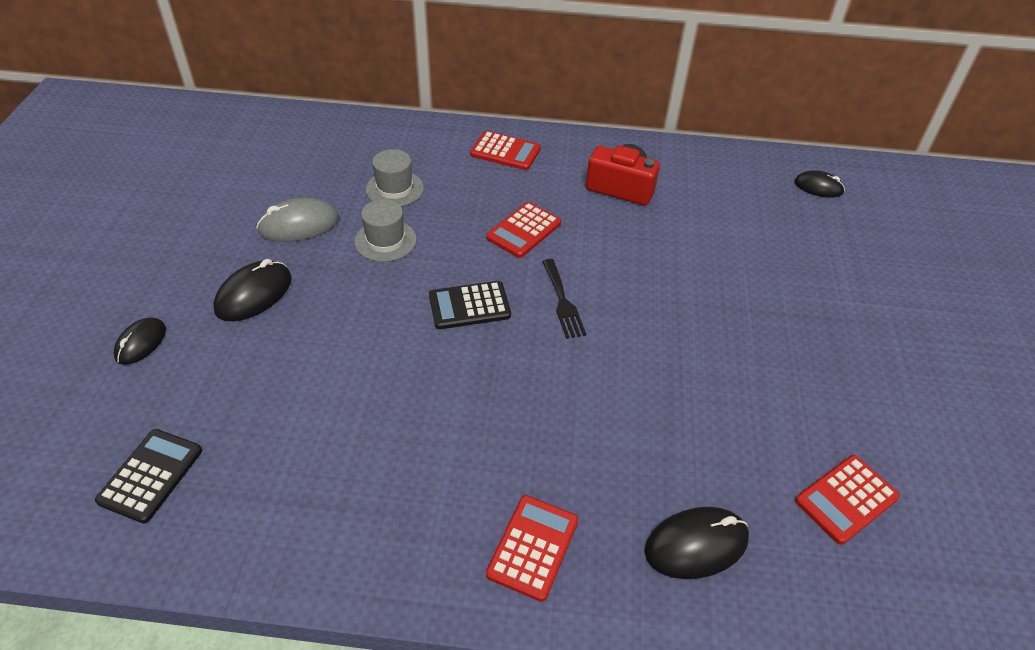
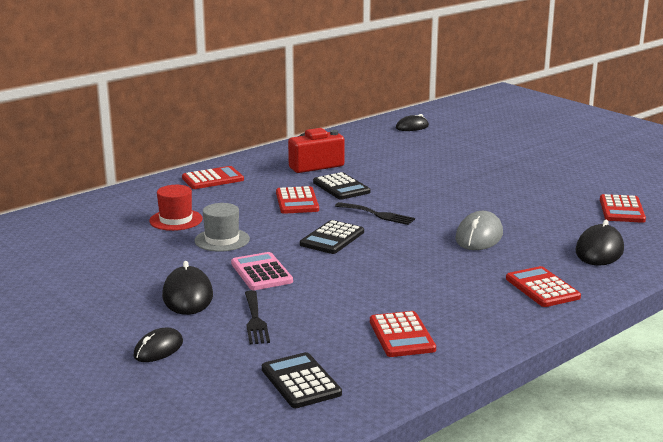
camera: 45 degrees left, 25 degrees down
(141, 343) = (158, 349): black mouse -> black mouse turned 60 degrees clockwise
(246, 366) = (255, 320): none -> black fork
(298, 224) = (145, 259): grey mouse -> grey mouse (479, 236)
(306, 492) = (402, 335): none -> red calculator
(345, 308) = (261, 272): none -> pink calculator
(394, 189) = (176, 220): grey hat -> red hat
(594, 237) = (341, 187): none -> black calculator

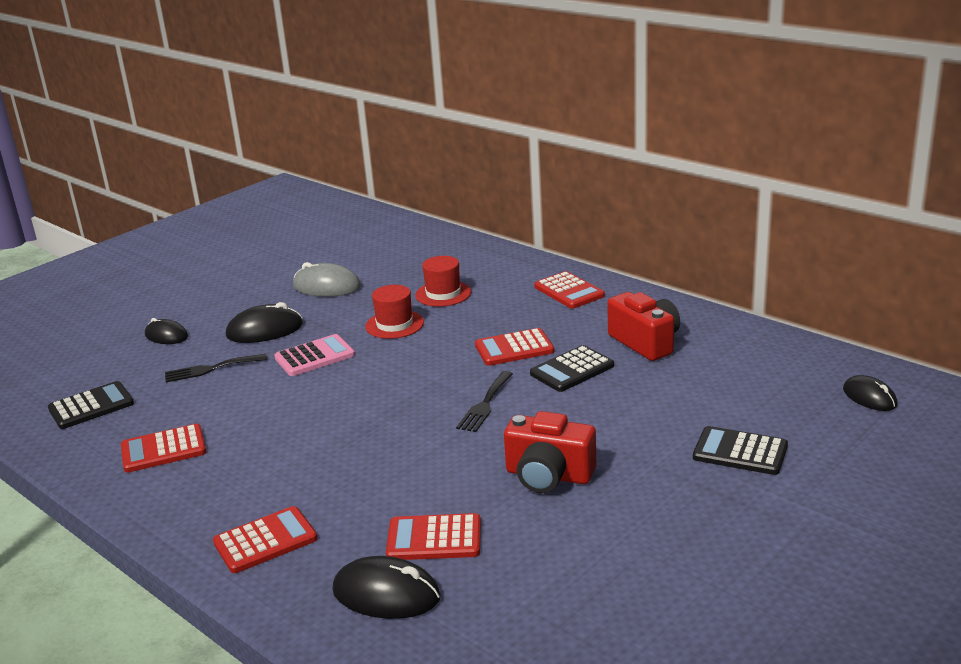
camera: 85 degrees right, 5 degrees up
(222, 240) = (394, 324): grey hat -> red hat
(332, 238) = (406, 383): black calculator -> black calculator (740, 452)
(475, 203) = (548, 475): none -> red camera
(479, 236) = (425, 485): grey mouse -> grey mouse (326, 287)
(622, 210) = (560, 625): red calculator -> red calculator (434, 539)

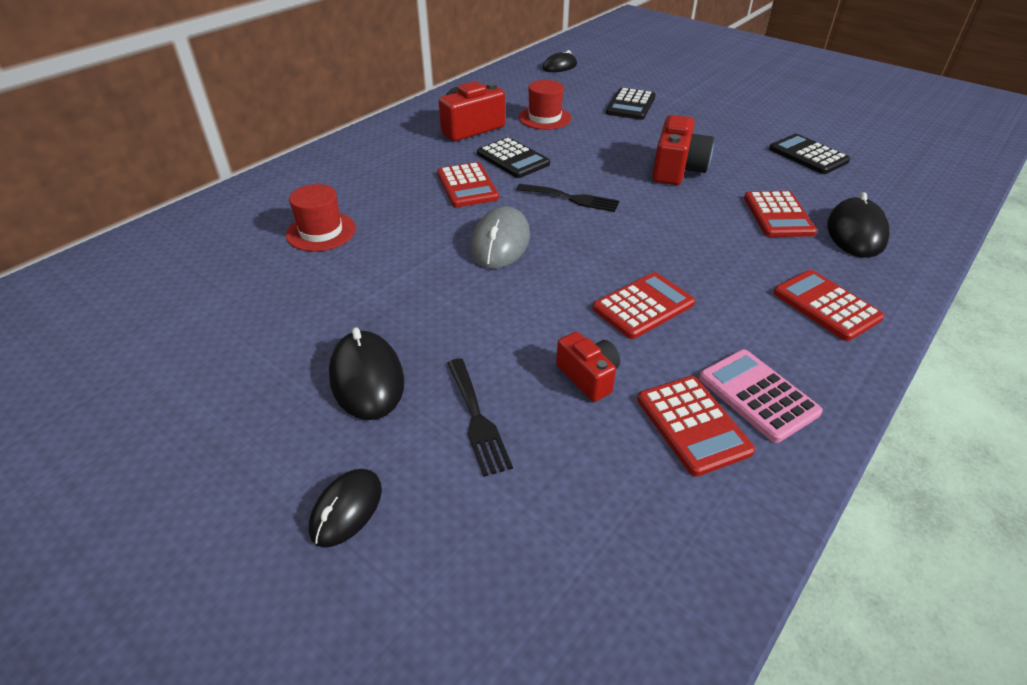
camera: 95 degrees left, 15 degrees up
(91, 406) = (587, 559): black calculator -> black calculator (808, 155)
(230, 409) = (588, 377): none -> red camera
(314, 356) = (458, 318): pink calculator -> pink calculator (757, 395)
(326, 287) = (244, 332): grey mouse -> grey mouse (500, 242)
(394, 324) = (390, 261): red hat -> red hat (544, 118)
(569, 291) = (354, 159): red calculator -> red calculator (643, 306)

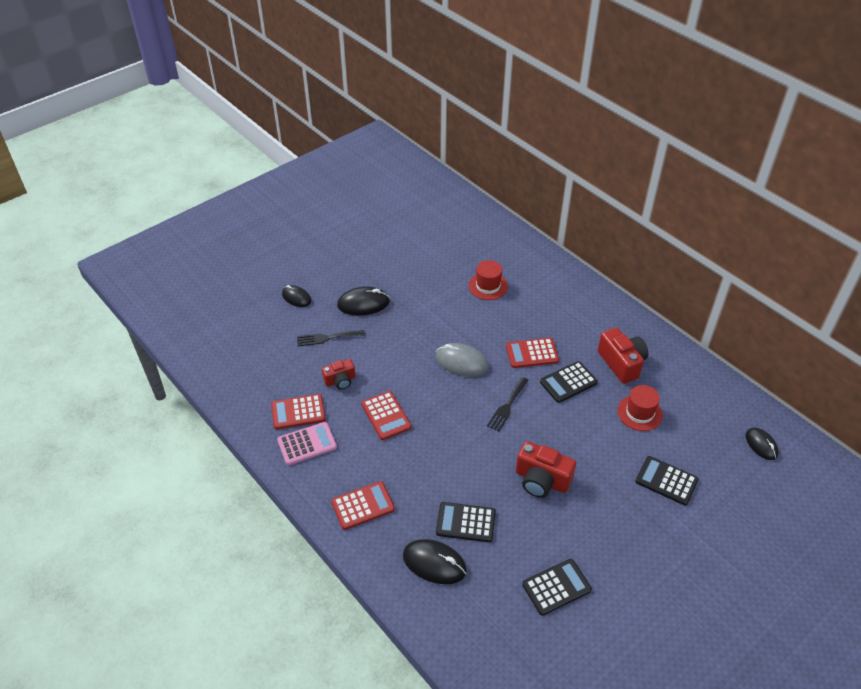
camera: 100 degrees right, 5 degrees up
(778, 215) = (465, 522): red calculator -> black calculator

